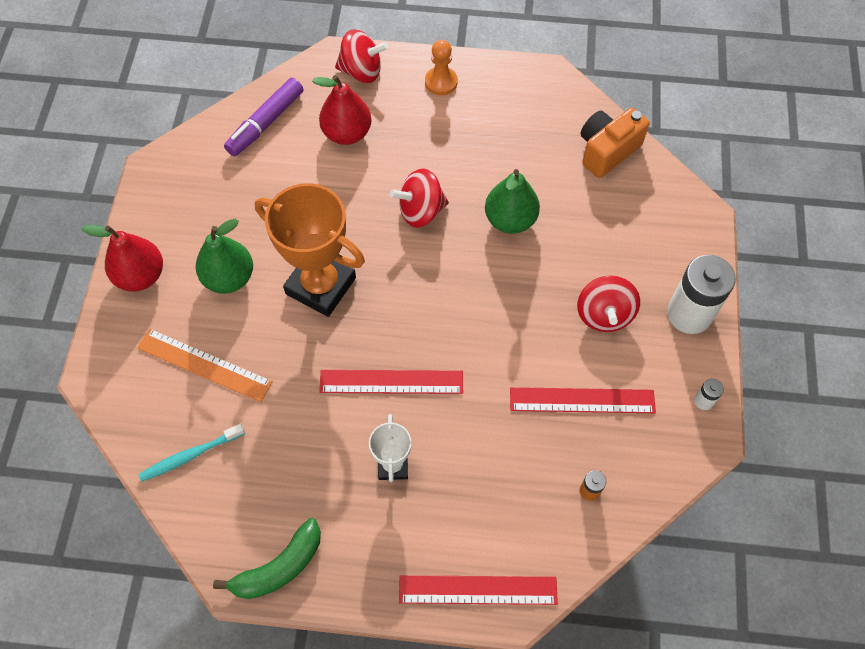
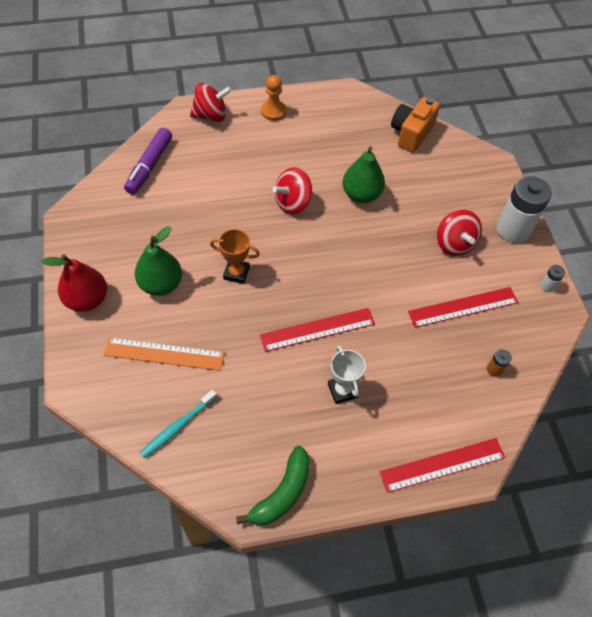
camera: 20 degrees left, 5 degrees down
(321, 285) = (236, 273): orange trophy -> orange trophy, size x0.51
(347, 133) = (216, 160): red pear -> none

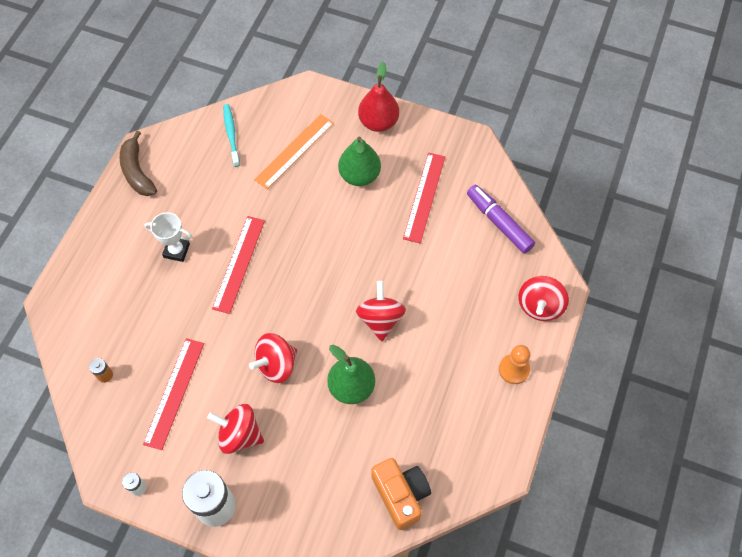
camera: 125 degrees right, 5 degrees up
(236, 273) = (334, 233): orange trophy -> none
(282, 493) = (137, 172): green banana -> brown banana
(383, 250) = (276, 365): none -> red spinning top
(442, 464) = (71, 282): red ruler -> red ruler (424, 197)

